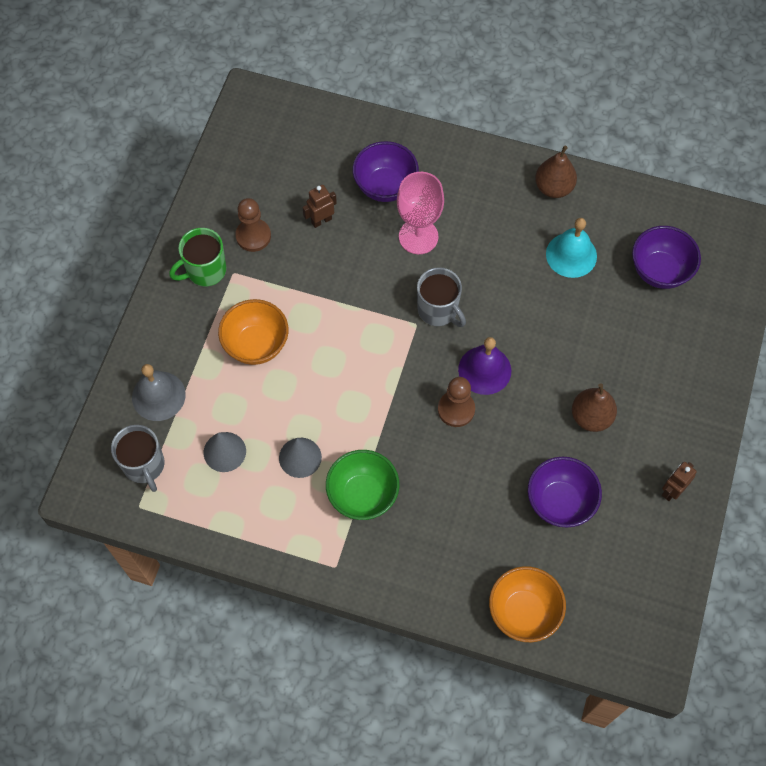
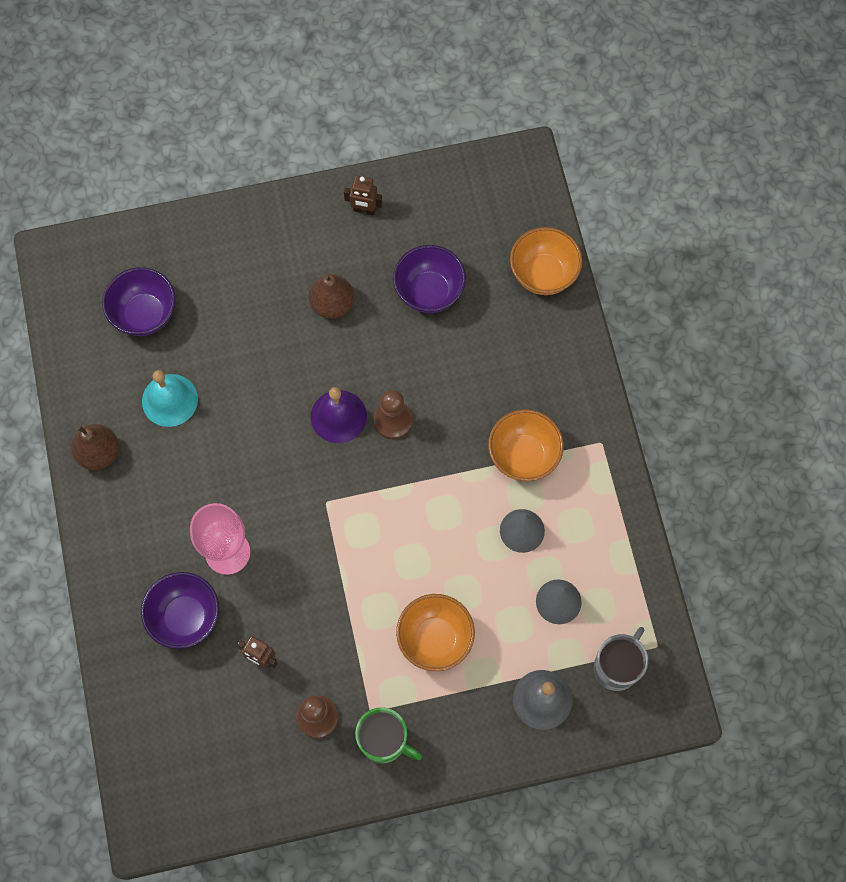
camera: 120 degrees left, 5 degrees up
(363, 495) = (523, 456): green bowl -> orange bowl
(438, 310) = (299, 489): grey mug -> none

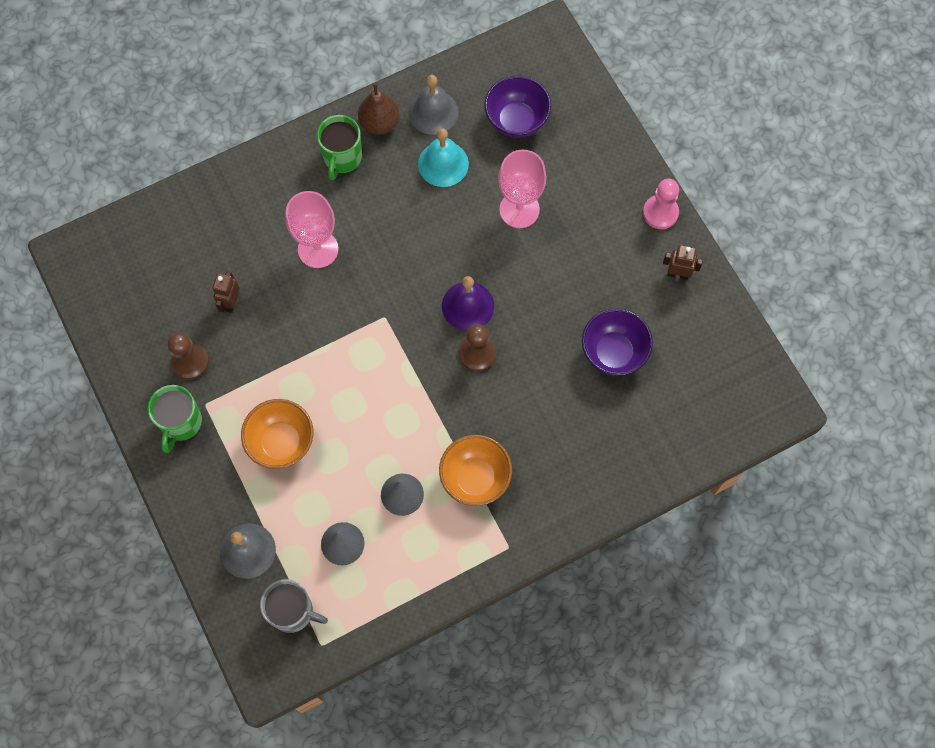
camera: 75 degrees right, 0 degrees up
(105, 395) = (433, 112): none -> grey bell
(127, 502) = (342, 158): none -> green mug
(185, 617) = (253, 232): purple bowl -> none
(247, 338) = (519, 209): none -> pink goblet
(294, 207) = (660, 213): none -> pink pawn
(332, 304) = (574, 271): brown pear -> none
(364, 210) = (678, 274): brown robot -> brown robot turned 105 degrees clockwise
(543, 274) = (665, 452): orange bowl -> none

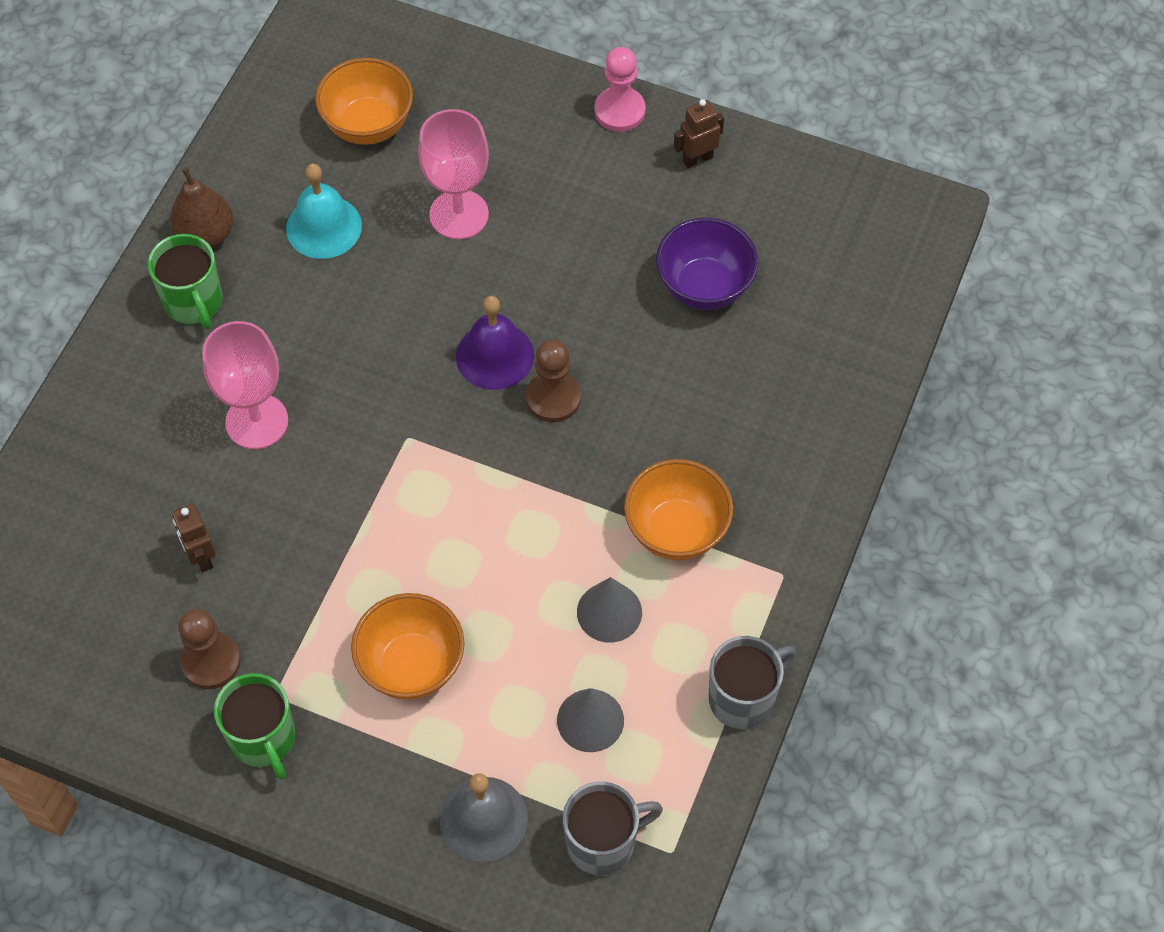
camera: 40 degrees left, 10 degrees down
(428, 596) = (743, 698): none -> grey mug
(433, 112) = (260, 180): grey bell -> none
(516, 121) = (368, 125): purple bowl -> orange bowl

